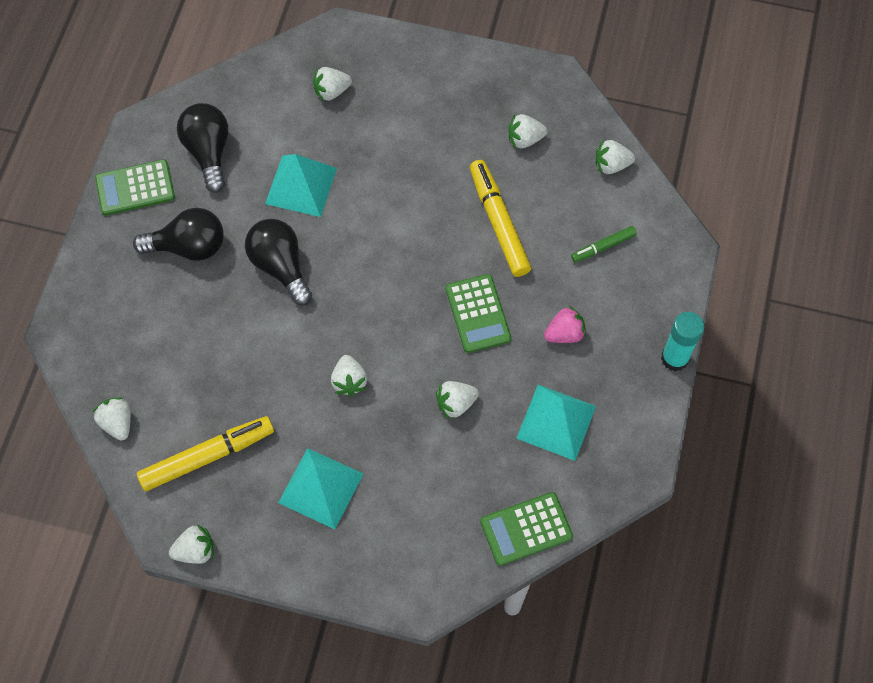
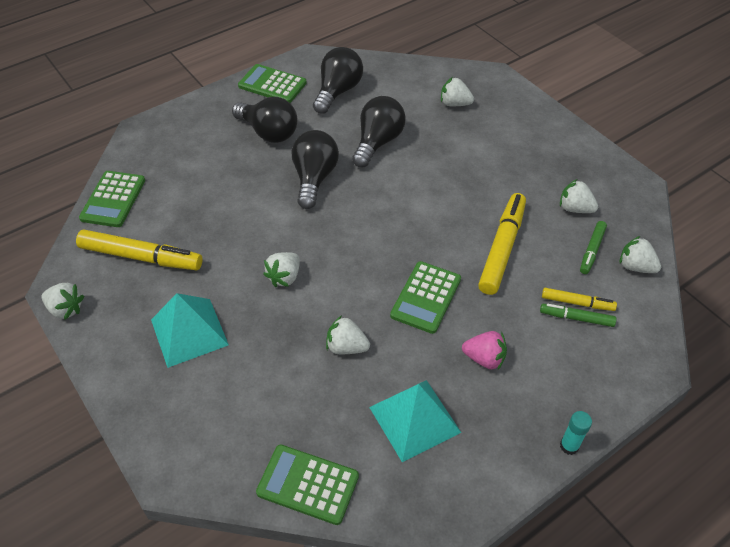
camera: 40 degrees right, 15 degrees down
(117, 423) = (113, 199): white strawberry -> green calculator
(301, 186) = (378, 142): turquoise pyramid -> black light bulb
(568, 173) = (591, 250): none -> green marker
(593, 232) = (577, 303): none -> yellow marker
(674, 358) = (569, 446): turquoise glue stick -> turquoise glue stick, size x0.60

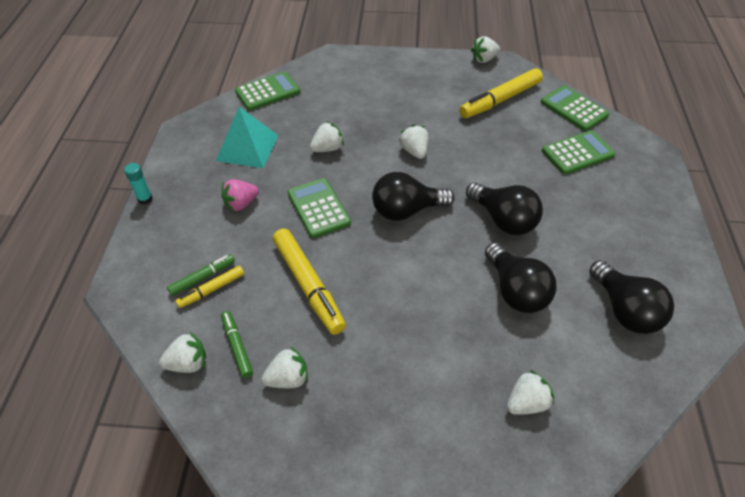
camera: 130 degrees right, 0 degrees up
(189, 332) = (414, 94): turquoise pyramid -> none
(268, 132) = (592, 223): black light bulb -> black light bulb (406, 210)
(272, 84) = (673, 265): green calculator -> green calculator (577, 153)

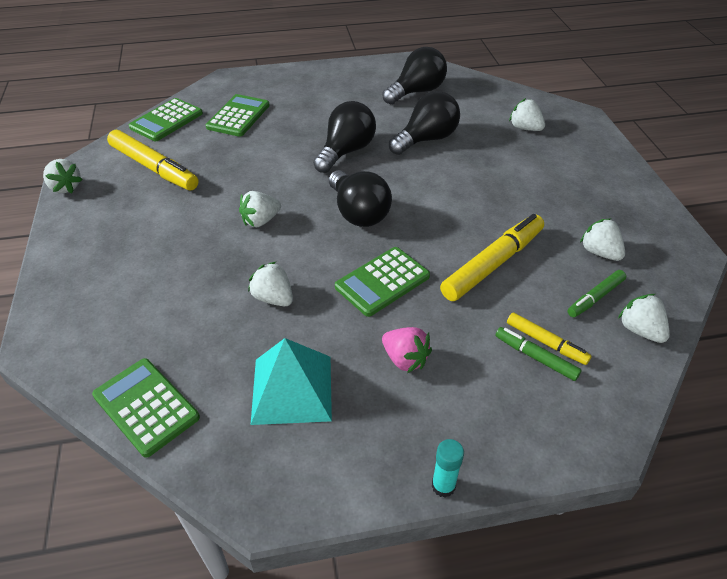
camera: 105 degrees left, 5 degrees down
(577, 153) = (238, 116): green calculator -> green calculator turned 60 degrees clockwise

